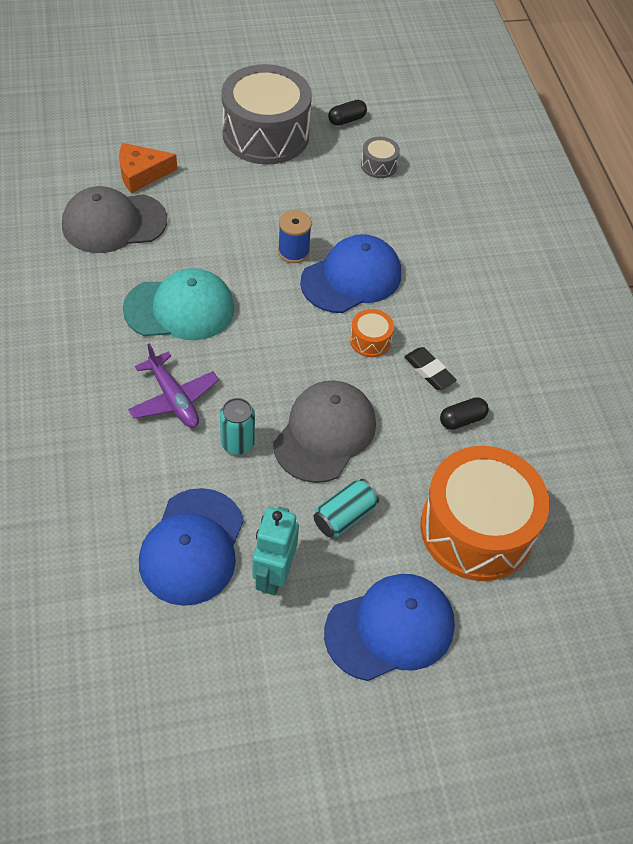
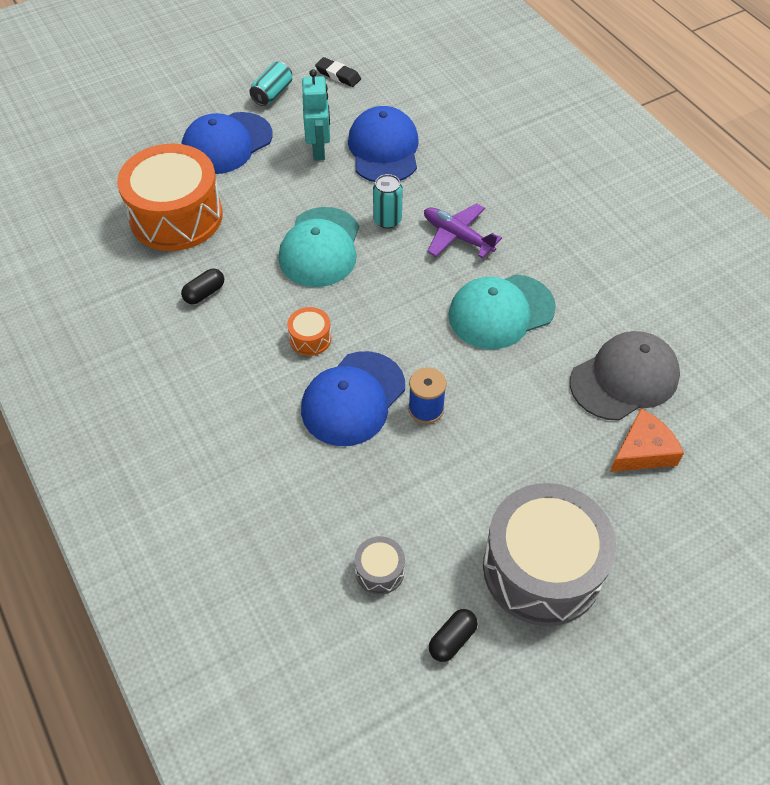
camera: 165 degrees right, 0 degrees up
(325, 433) = (320, 247): grey cap -> turquoise cap
(344, 516) = (282, 196): turquoise can -> turquoise can (272, 93)
(429, 371) = (245, 327): black eraser -> black eraser (338, 75)

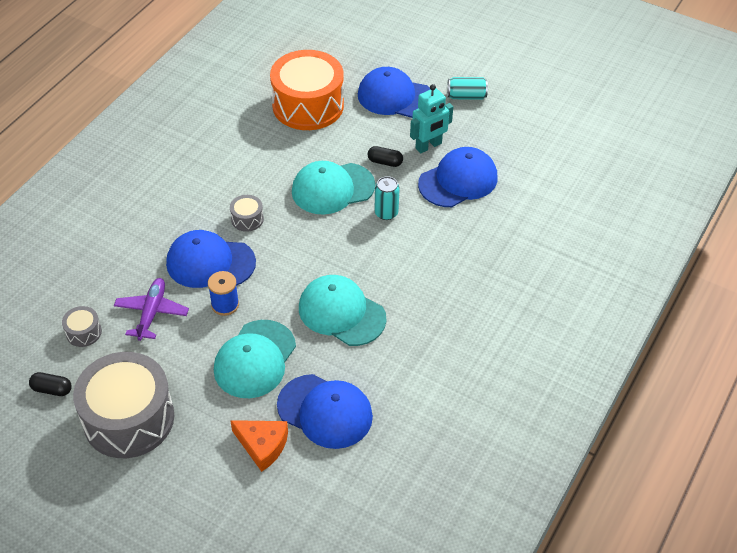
camera: 60 degrees right, 5 degrees down
(204, 293) = (251, 150): black capsule -> black capsule (385, 162)
(310, 338) = (247, 219): orange drum -> grey drum
(338, 75) = (518, 121): black eraser -> none
(457, 236) = (399, 259): purple plane -> purple plane (152, 313)
(521, 412) = (255, 359): none -> turquoise cap
(624, 378) = (325, 411): grey cap -> blue cap

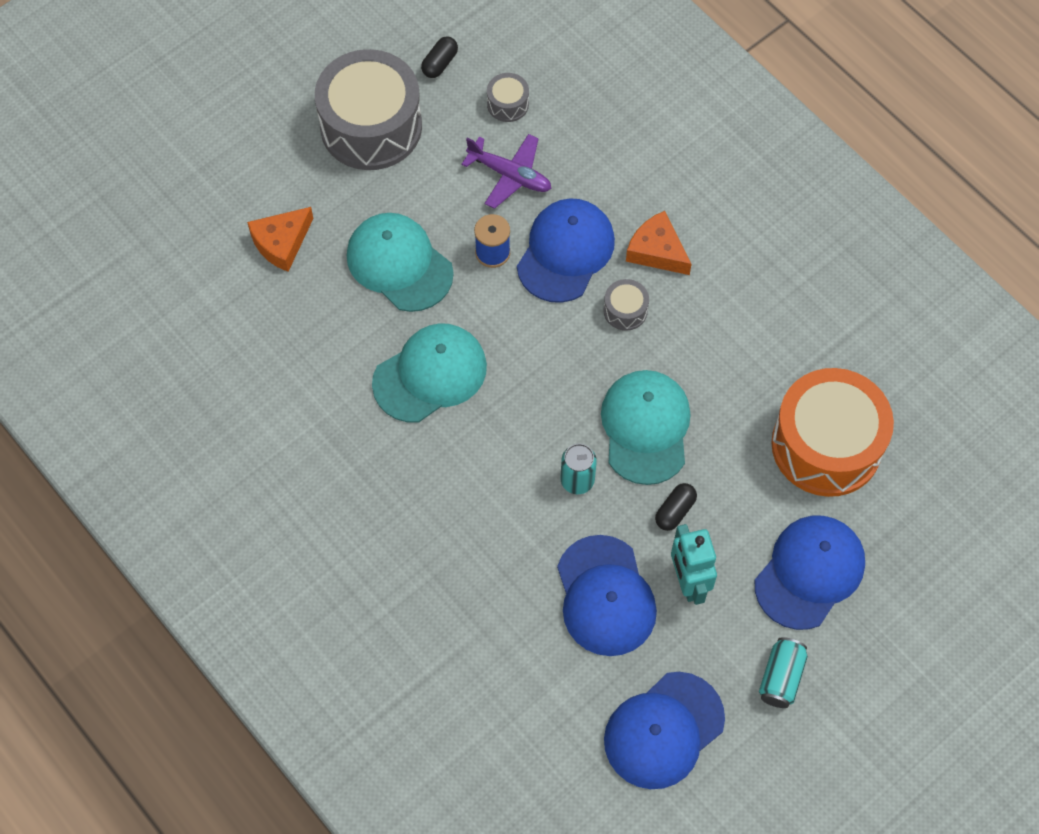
camera: 110 degrees right, 15 degrees up
(192, 214) = (657, 251): none -> orange cheese
(325, 411) = (298, 315): blue cap -> blue cap (663, 730)

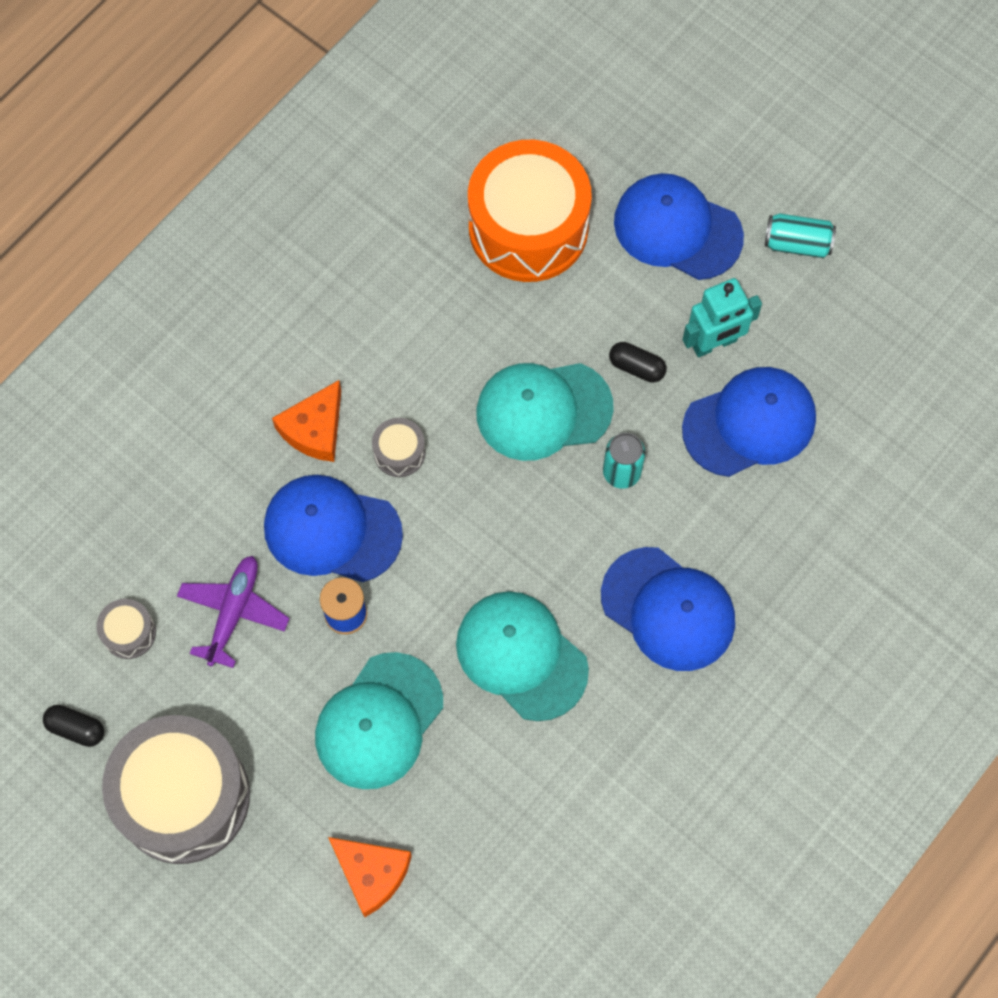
camera: 100 degrees left, 5 degrees up
(663, 730) = (880, 346): blue cap -> blue cap (668, 609)

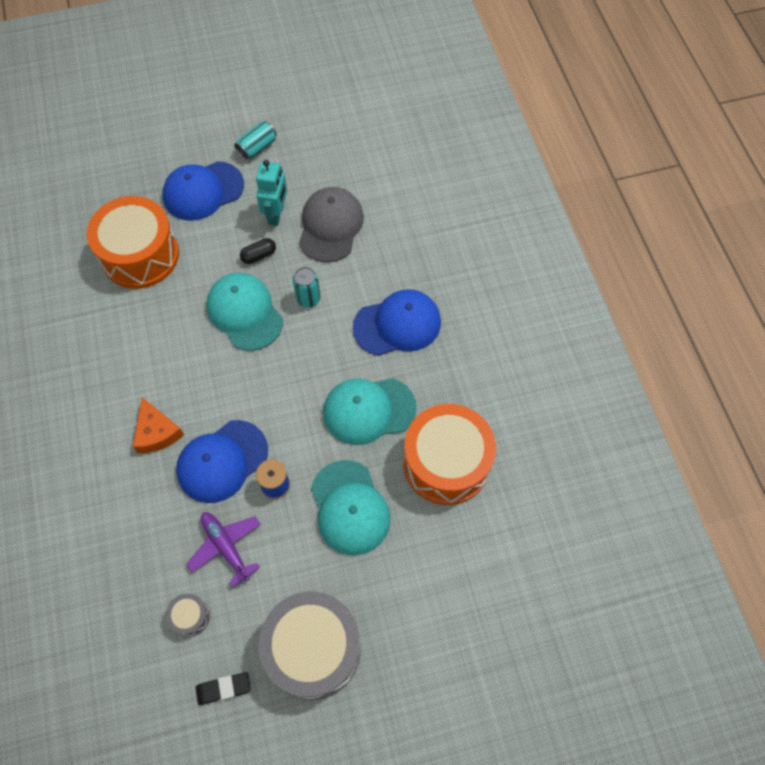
camera: 55 degrees left, 5 degrees down
(76, 728) = (223, 688): black capsule -> black eraser
(372, 873) = (433, 569): orange cheese -> none
(399, 452) = (207, 397): grey drum -> none
(519, 799) = (446, 463): none -> orange drum
(543, 410) = (244, 312): turquoise cap -> turquoise cap turned 120 degrees clockwise
(749, 423) = (330, 226): blue cap -> grey cap

